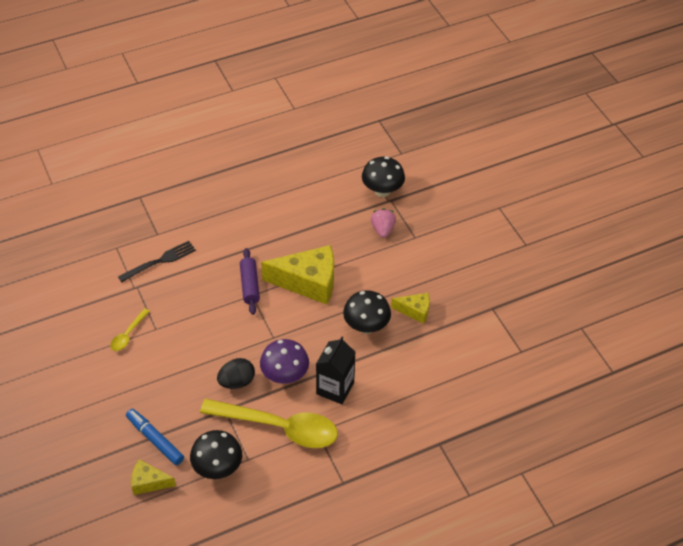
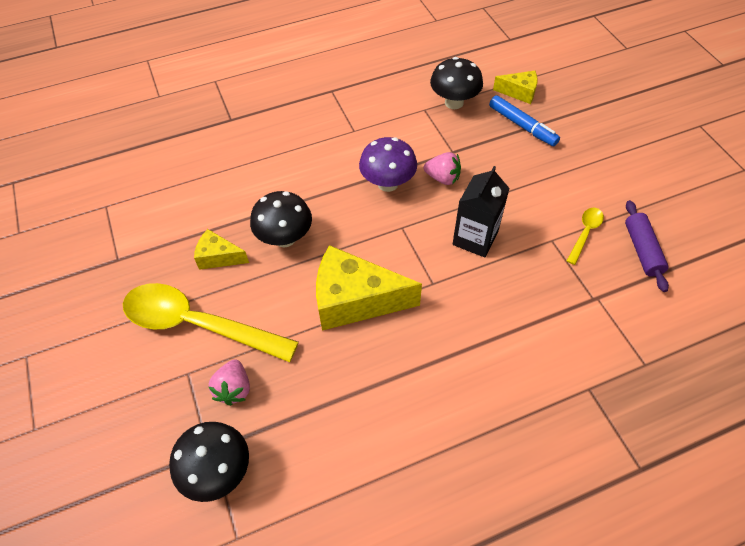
camera: 175 degrees left, 5 degrees up
(160, 261) = (572, 338): black fork -> none
(237, 382) = (442, 178): black egg -> pink strawberry
(250, 285) = (436, 297): purple rolling pin -> purple rolling pin (642, 250)
(279, 427) = (394, 135): yellow spoon -> yellow spoon (198, 324)
(335, 388) = (331, 170): black carton -> black carton (475, 238)

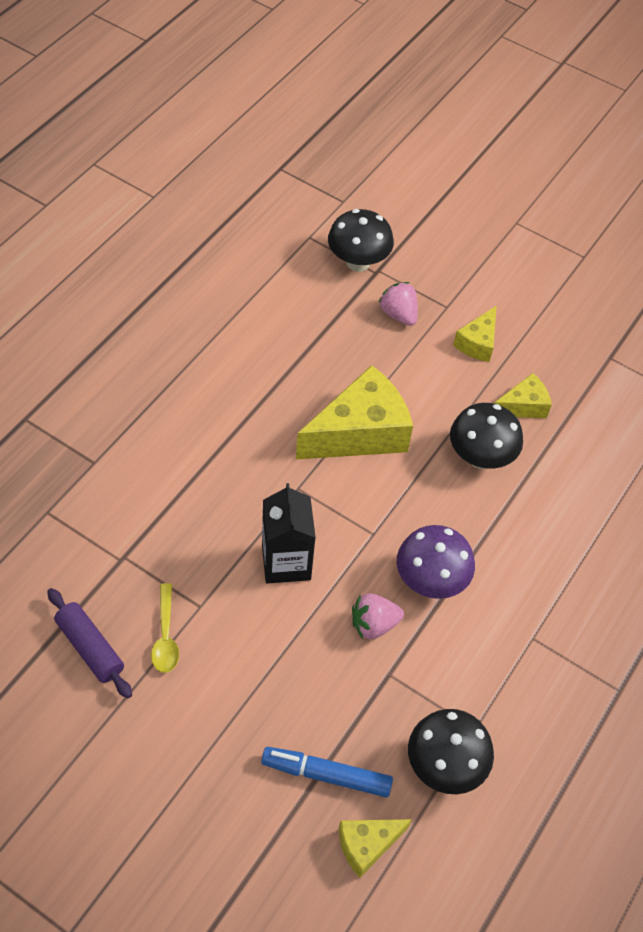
camera: 140 degrees right, 0 degrees up
(198, 324) = (477, 343): yellow spoon -> yellow cheese

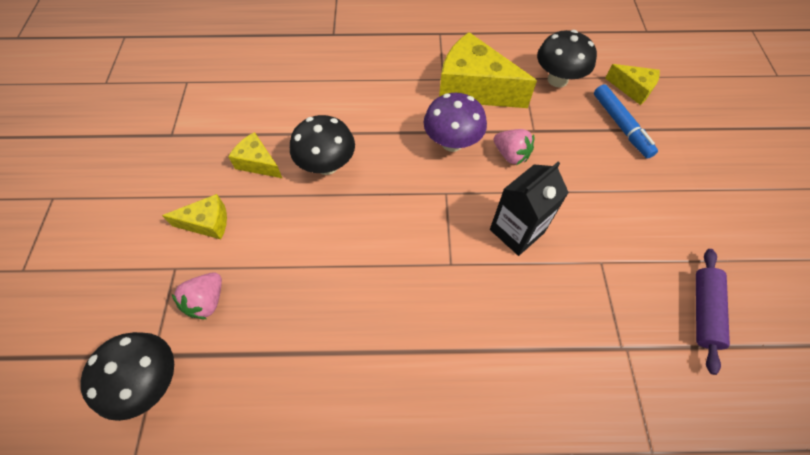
camera: 120 degrees left, 5 degrees up
(165, 636) = (643, 268): yellow spoon -> none
(360, 432) = (363, 253): yellow cheese -> yellow cheese (474, 88)

